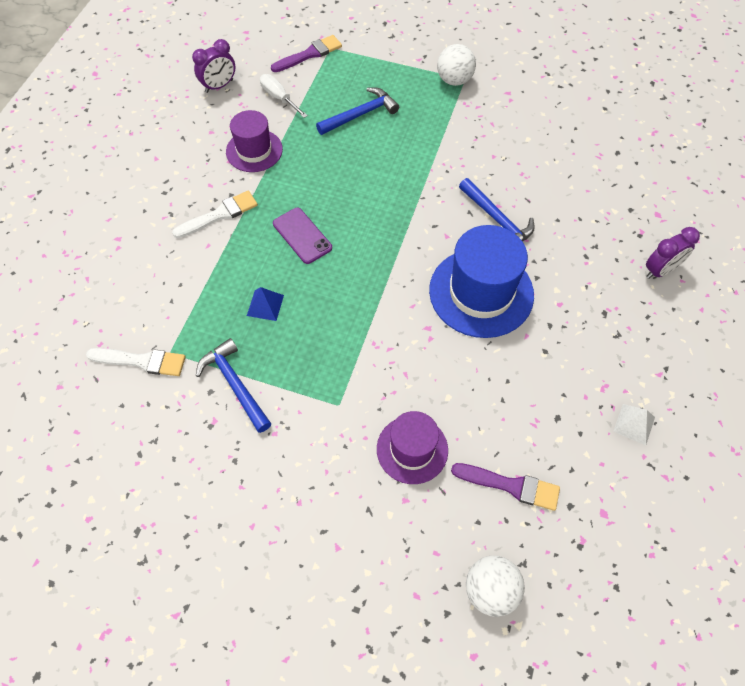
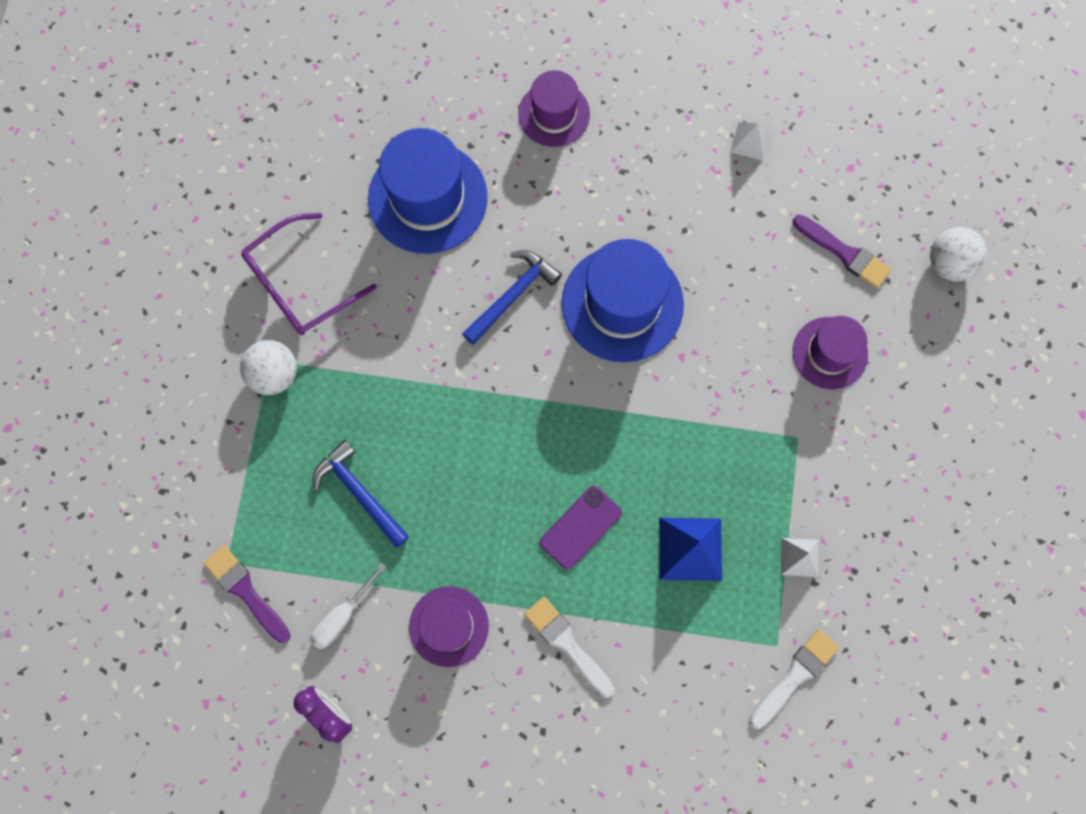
camera: 100 degrees left, 15 degrees up
(142, 361) = (795, 675): white brush -> white brush turned 45 degrees clockwise
(235, 384) = (799, 557): blue hammer -> white pyramid
(265, 305) = (690, 549): blue pyramid -> blue pyramid, size x1.67
(511, 486) = (844, 253): purple brush -> purple brush turned 120 degrees clockwise
(520, 99) = (301, 284): none -> purple glasses
(584, 177) = (427, 198): none -> blue hat
(660, 270) = (554, 114): purple clock -> purple hat

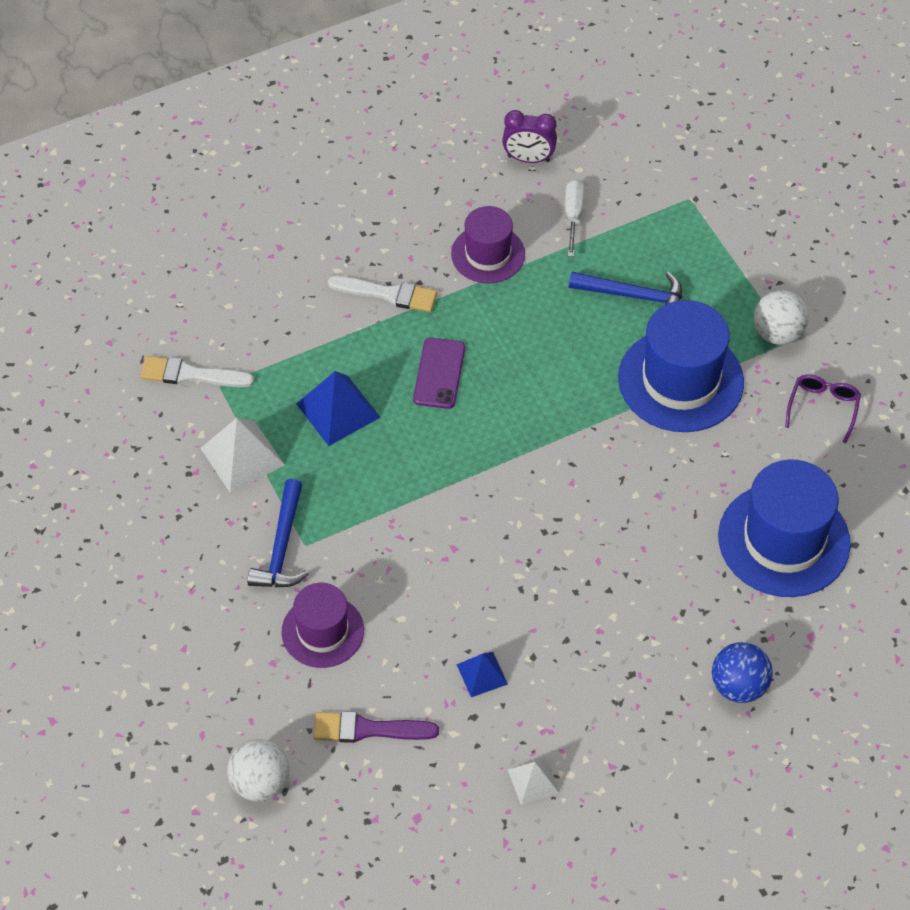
camera: 145 degrees right, 20 degrees down
(245, 591) = (658, 190): purple brush -> none
(301, 284) = (823, 408): purple glasses -> purple glasses, size x0.58
(513, 295) = (639, 507): blue hammer -> blue hammer (281, 547)
(554, 114) = (738, 686): purple hat -> blue ball
(622, 304) = (539, 559): blue hat -> blue hat (680, 380)
(732, 241) = (482, 674): none -> blue pyramid
(795, 675) = (190, 374): white brush -> white brush turned 90 degrees clockwise
(799, 557) = (242, 456): white pyramid -> white pyramid, size x1.67

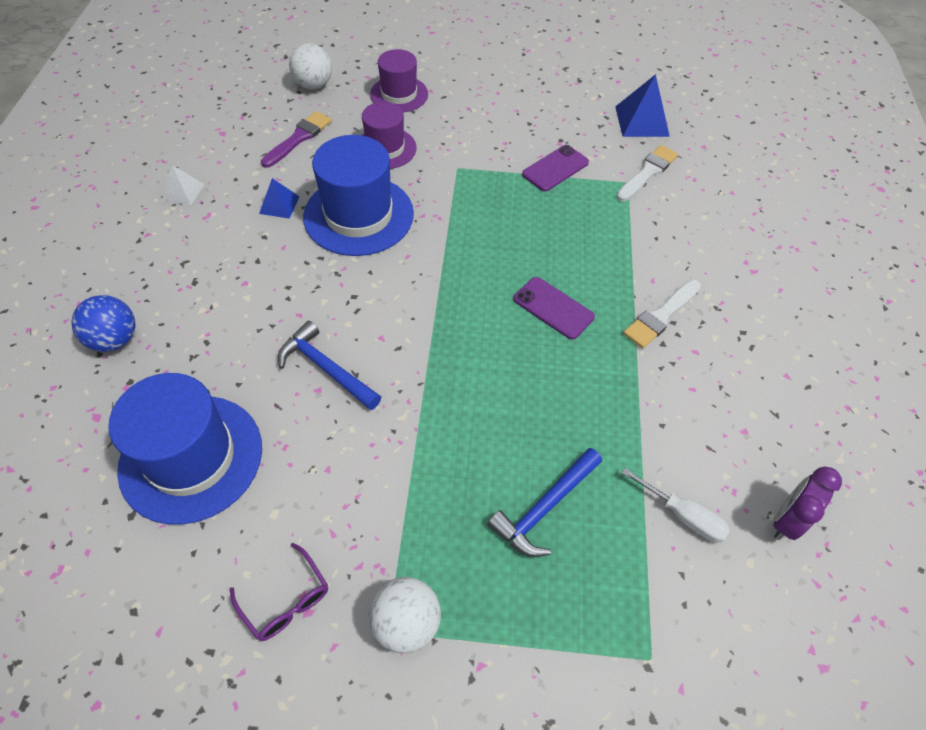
camera: 120 degrees right, 0 degrees up
(242, 456) = (555, 168): white pyramid -> purple phone
(281, 547) = (465, 157): blue hammer -> blue hammer (326, 368)
(338, 410) = (560, 232): blue pyramid -> blue pyramid (642, 121)
(488, 254) = (669, 412): purple hat -> purple hat (399, 94)
(680, 380) = (417, 485): blue hat -> blue hat (358, 215)

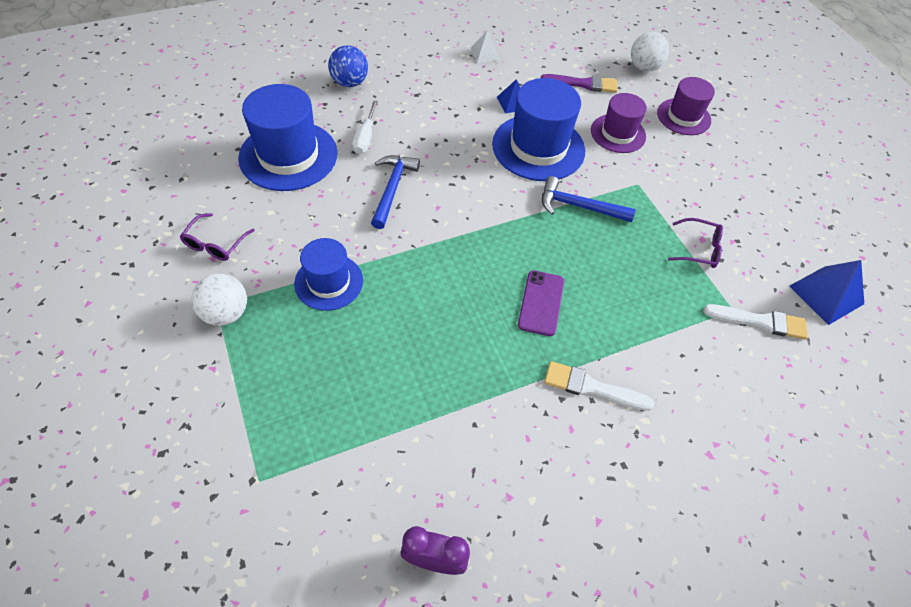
camera: 60 degrees right, 0 degrees up
(423, 488) = (329, 282): none -> blue hat
(544, 507) = (351, 363): blue hammer -> blue hammer (579, 206)
(555, 168) = (698, 249): purple phone -> purple glasses
(682, 515) = (394, 467): white screwdriver -> white screwdriver (365, 138)

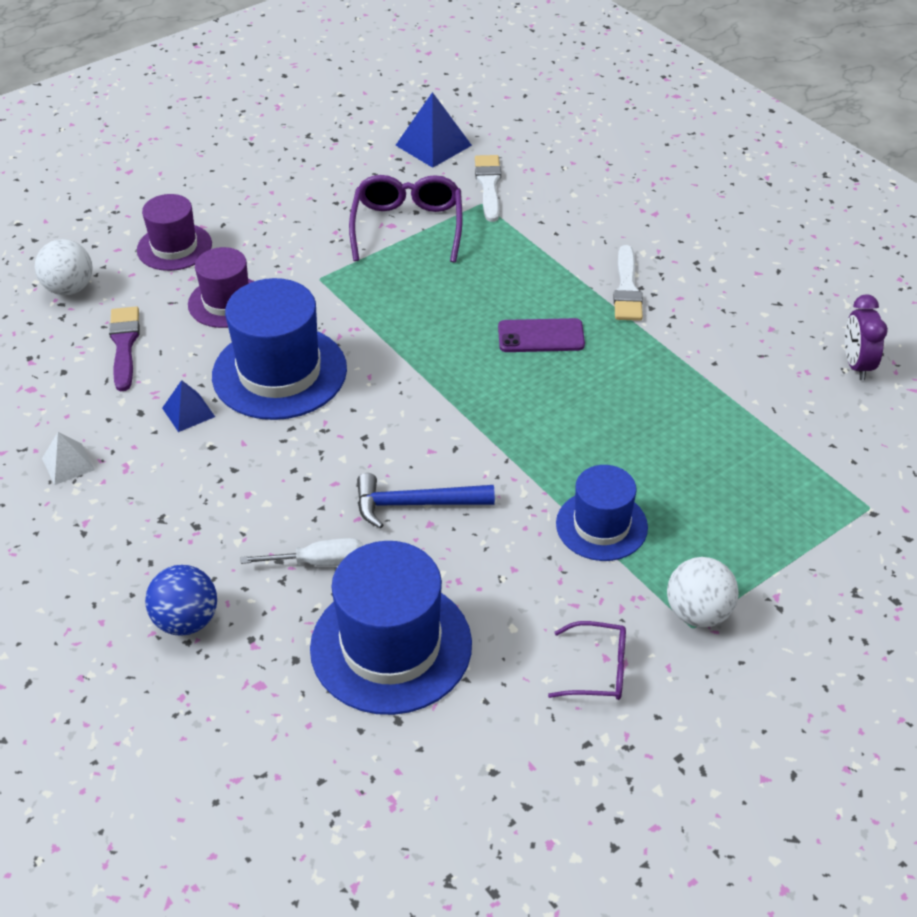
camera: 100 degrees left, 10 degrees down
(579, 206) = (377, 323): blue hammer -> none
(698, 249) = (407, 227): purple glasses -> purple glasses, size x1.71

